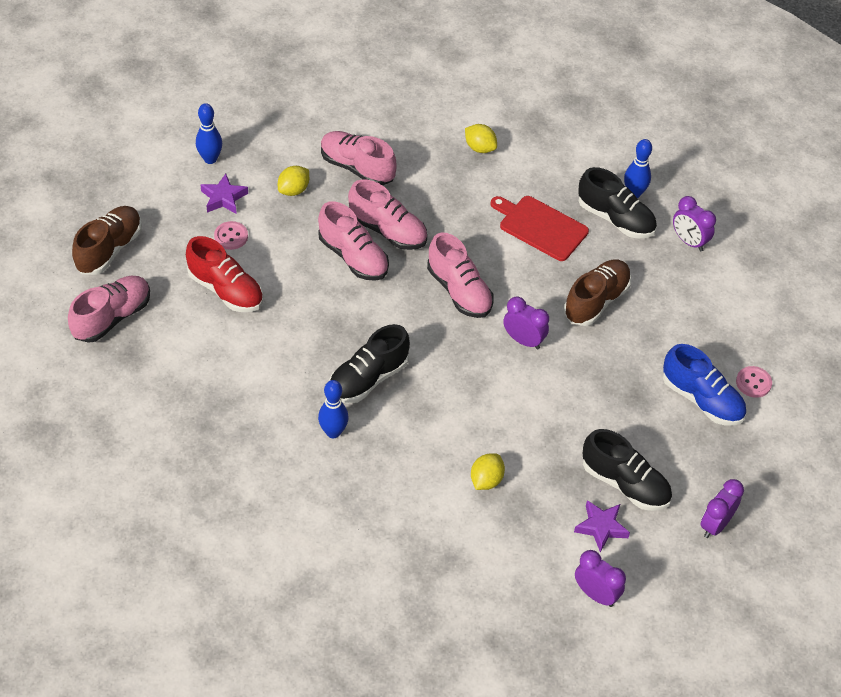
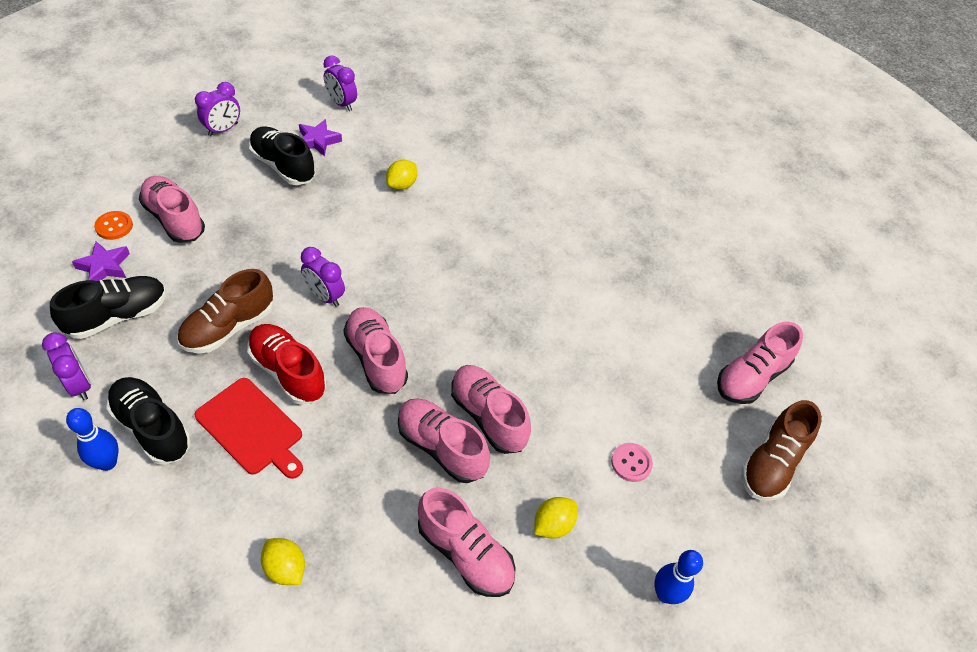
camera: 175 degrees left, 0 degrees up
(223, 198) = (643, 523): purple star -> purple star (104, 267)
(226, 290) = (633, 393): red shoe -> red shoe (288, 372)
(333, 432) = (529, 239): blue bowling pin -> none
(368, 379) = (491, 280): black shoe -> black shoe (118, 316)
(702, 399) = (174, 219): blue shoe -> pink shoe
(753, 383) = (114, 226): pink button -> orange button

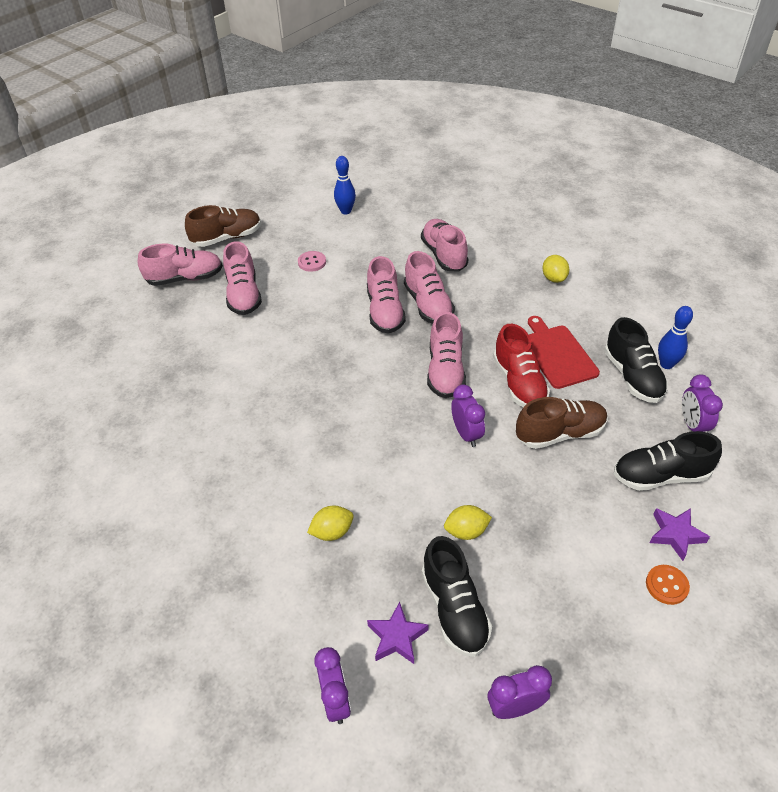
camera: 145 degrees left, 5 degrees down
(174, 219) = (597, 572): pink shoe -> pink shoe (243, 295)
(553, 525) = (384, 251): yellow lemon -> yellow lemon (466, 531)

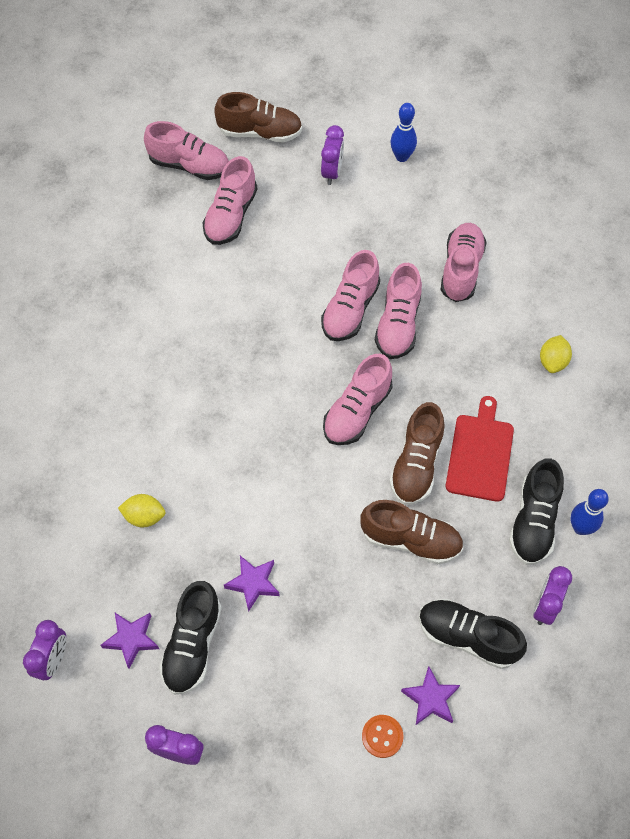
camera: 30 degrees right, 15 degrees up
(312, 262) = (321, 209): pink button -> none
(466, 434) = (325, 490): purple clock -> purple clock (332, 172)
(466, 531) = (253, 583): yellow lemon -> purple star
(519, 383) = (416, 464): red shoe -> brown shoe

